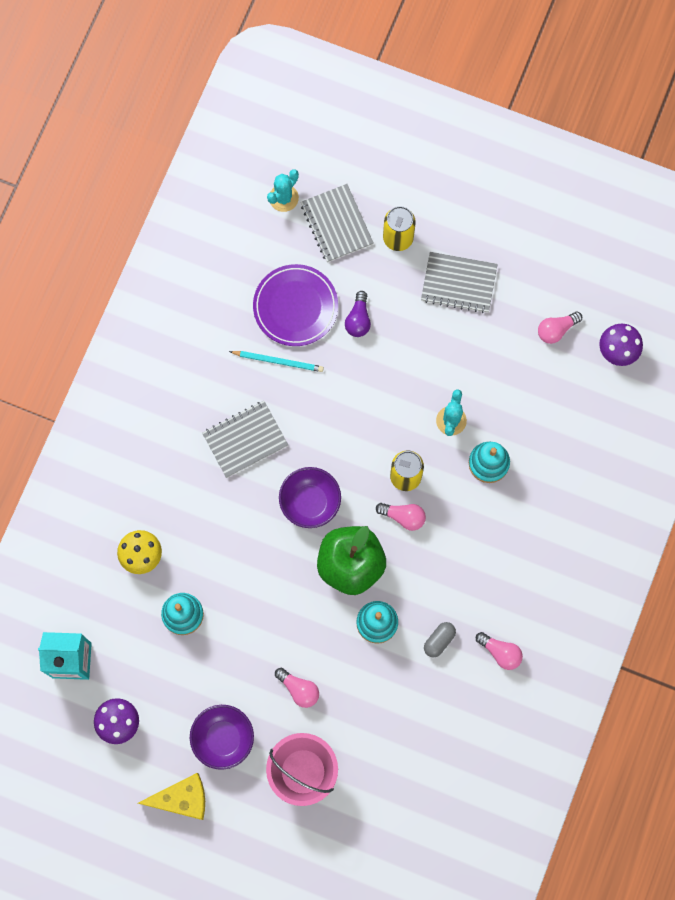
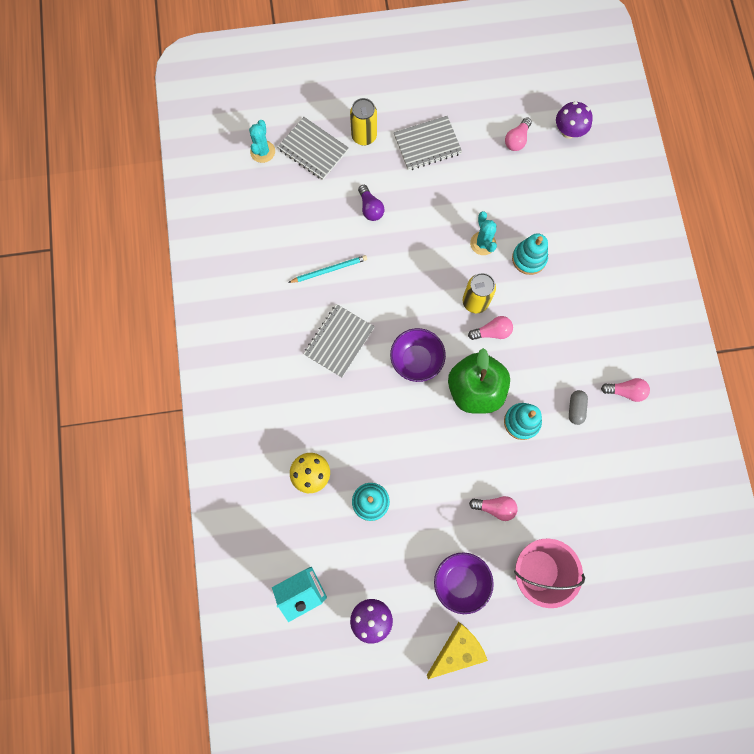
camera: 30 degrees left, 0 degrees up
(295, 307) = (318, 224): purple plate -> none

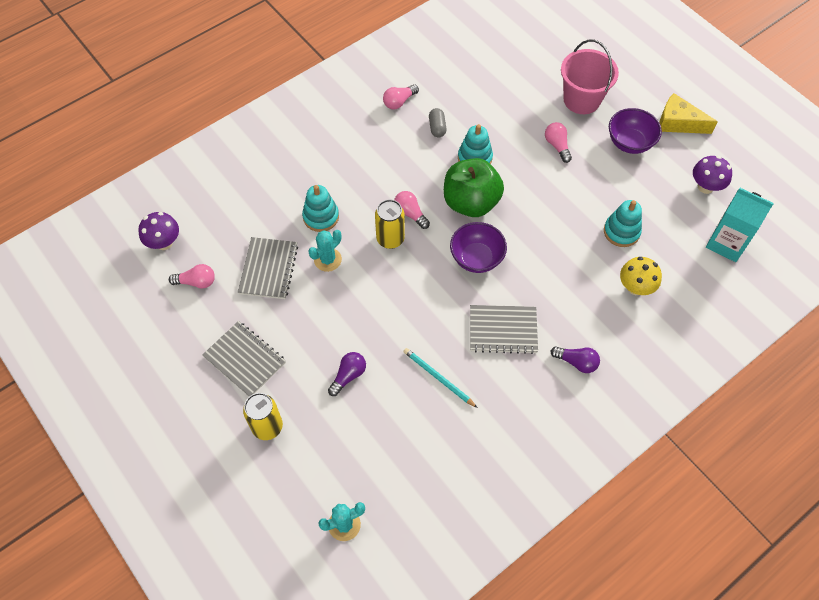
camera: 120 degrees left, 15 degrees down
(277, 380) = (576, 362): none -> purple light bulb
(313, 150) = (312, 470): grey notebook -> grey notebook (268, 269)
(575, 408) = (437, 127): grey capsule -> grey capsule turned 75 degrees counterclockwise
(625, 391) = (399, 102): pink light bulb -> pink light bulb turned 105 degrees counterclockwise

